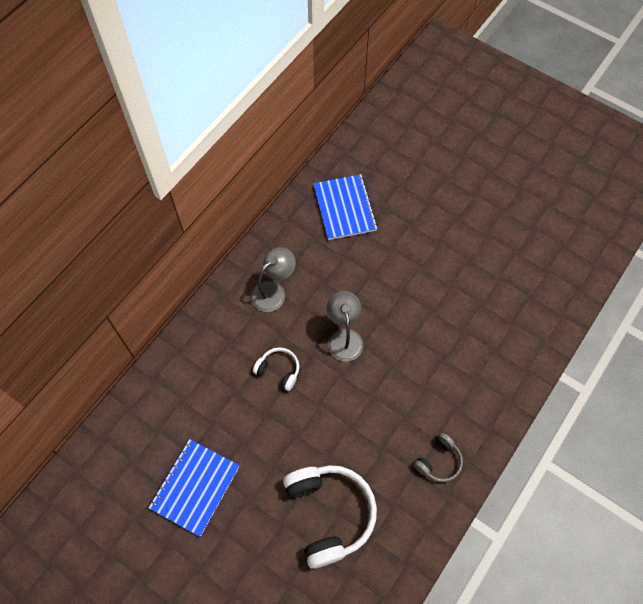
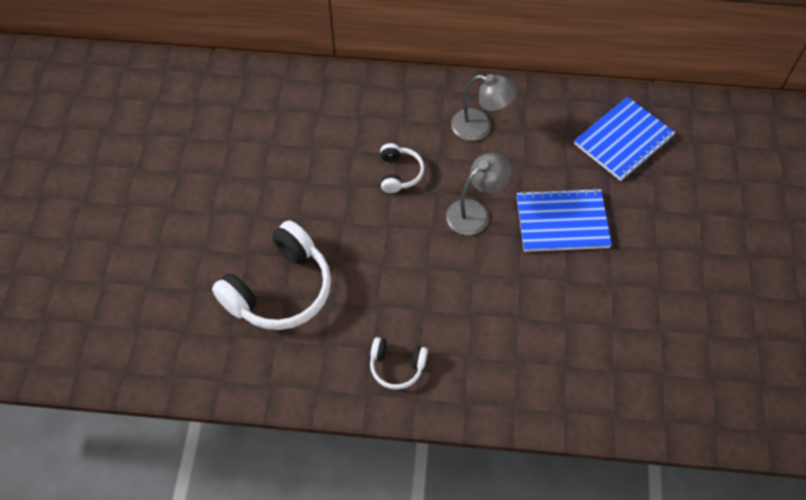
camera: 60 degrees right, 5 degrees down
(195, 487) = (241, 166): blue notebook -> blue notebook (562, 222)
(439, 461) = (396, 366): grey headphones -> white headphones

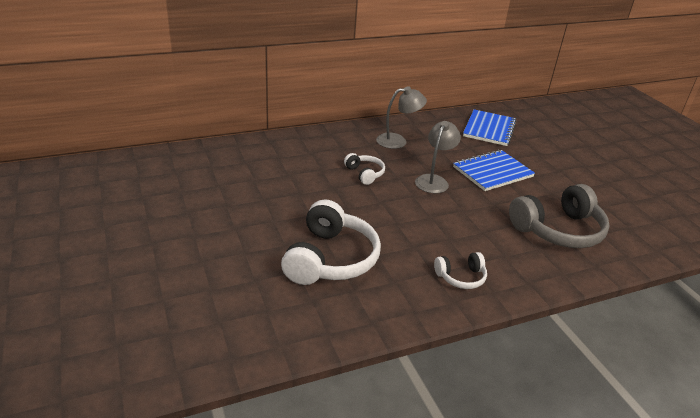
camera: 30 degrees left, 25 degrees down
(565, 345) = (558, 230): none -> grey headphones

